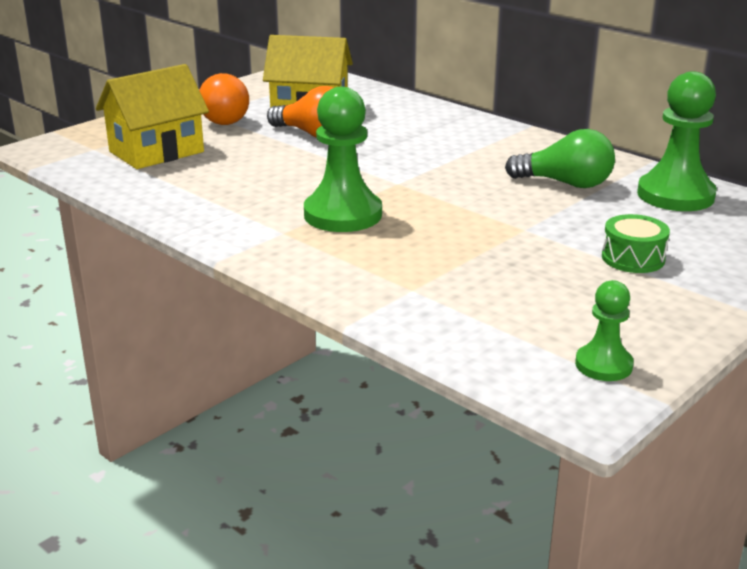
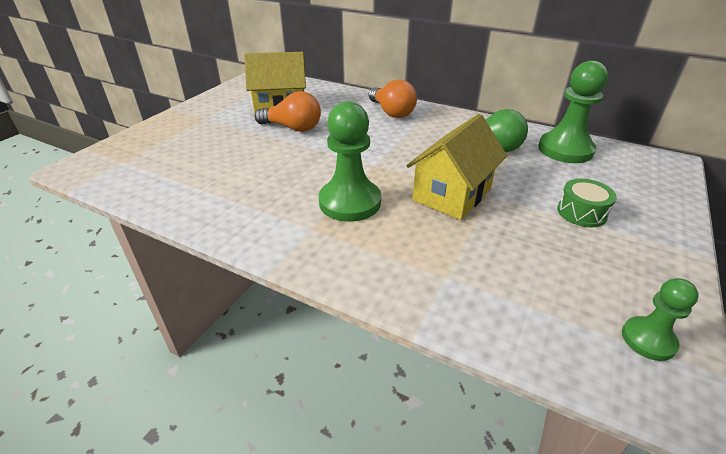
camera: 15 degrees left, 10 degrees up
(156, 152) = (176, 159): yellow house -> yellow house (452, 194)
(223, 119) = (219, 121): orange light bulb -> orange light bulb (391, 112)

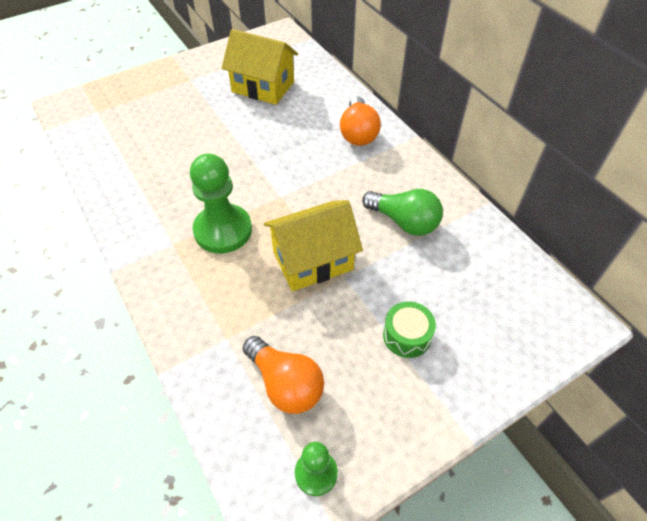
camera: 30 degrees right, 15 degrees up
(293, 128) = (251, 120): orange light bulb -> orange light bulb (285, 384)
(565, 150) = (482, 256): green pawn -> none

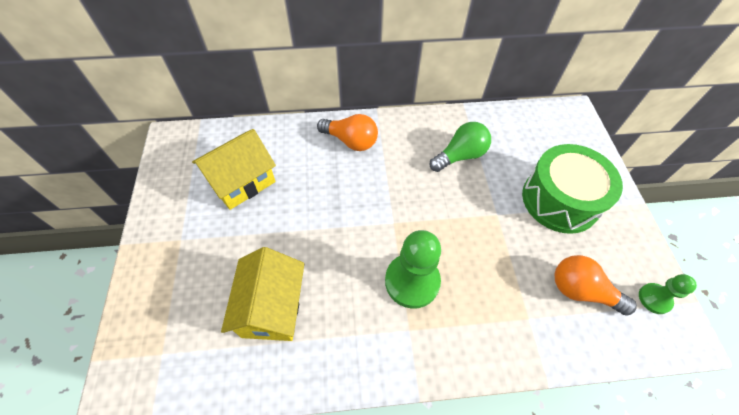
camera: 65 degrees left, 5 degrees up
(285, 384) = (581, 291): orange light bulb -> orange light bulb turned 135 degrees counterclockwise
(313, 260) = (473, 228): yellow house -> yellow house (272, 307)
(407, 335) = (560, 200): green drum -> green drum, size x2.14

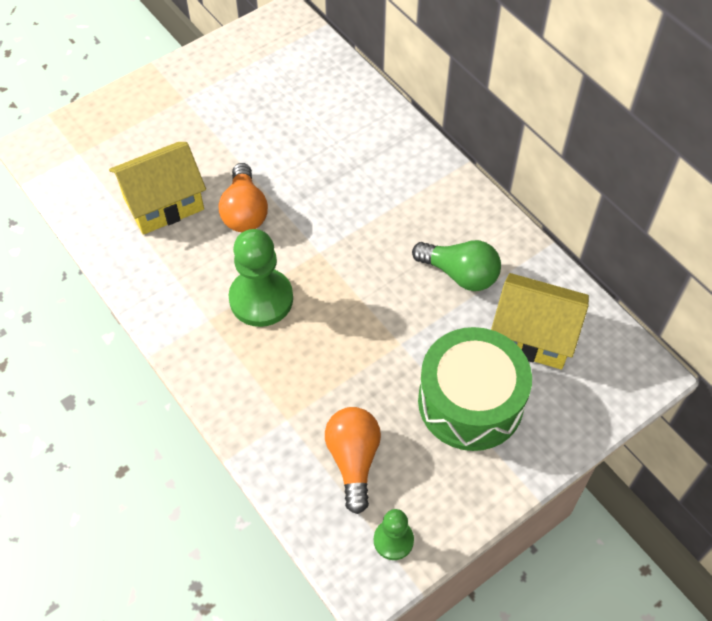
camera: 60 degrees right, 0 degrees up
(242, 182) = (276, 104): yellow house -> yellow house (533, 336)
(351, 141) = (399, 162): orange light bulb -> orange light bulb (244, 211)

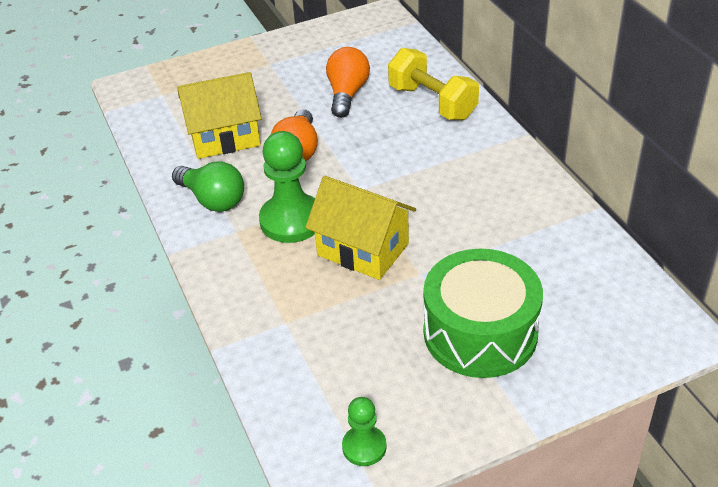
camera: 15 degrees right, 15 degrees down
(353, 460) = (342, 367): orange light bulb -> orange light bulb (347, 94)
(366, 132) = (432, 102): none -> yellow dumbbell
(460, 274) = (496, 222): green light bulb -> green light bulb (213, 200)
(533, 336) = (561, 283): yellow house -> yellow house (363, 249)

